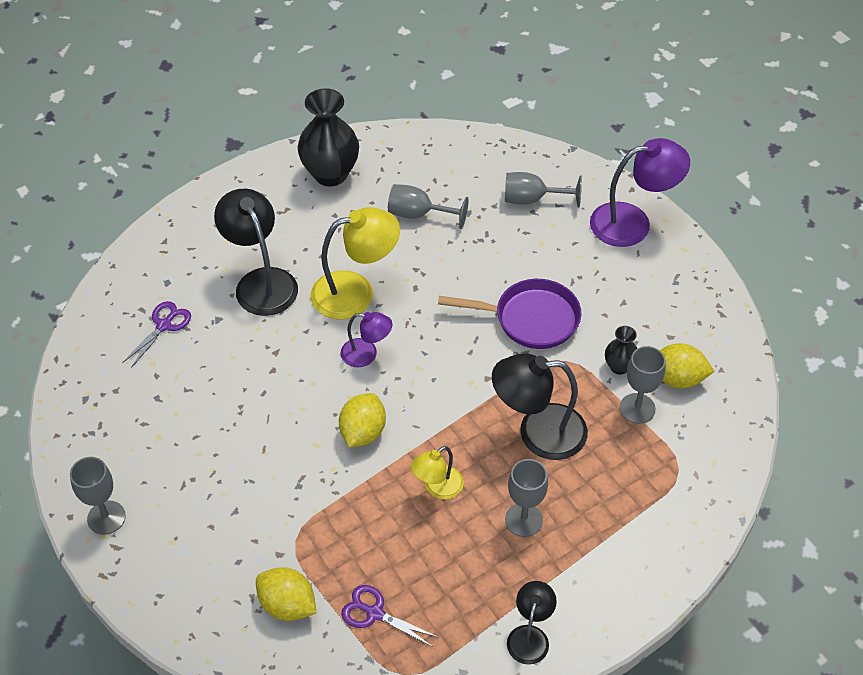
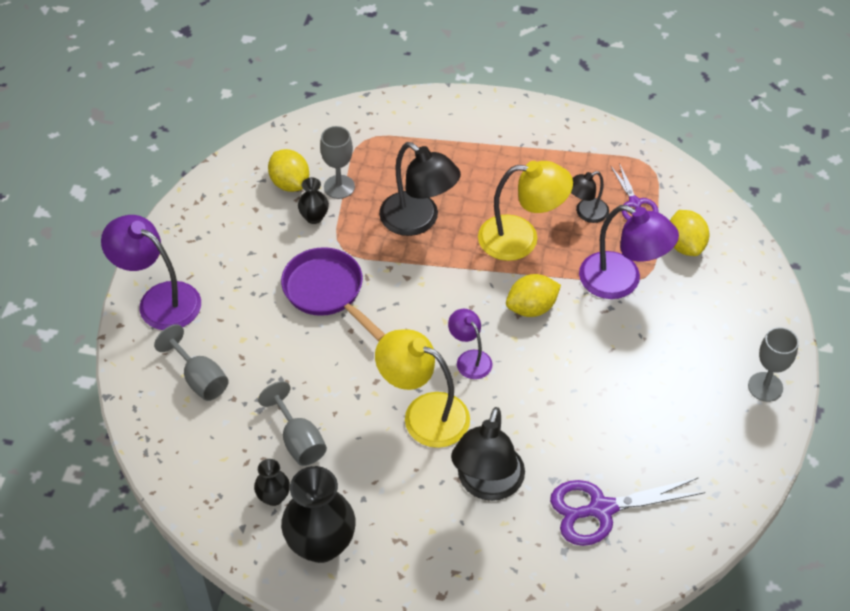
camera: 135 degrees left, 0 degrees up
(164, 325) = (601, 509): purple scissors -> purple scissors, size x1.67
(312, 518) = (621, 281): none -> purple lamp
(392, 175) = (273, 497): none -> black vase
(437, 488) = (521, 238): yellow lamp -> yellow lamp, size x1.78
(523, 520) = (489, 183): grey goblet -> none
(530, 636) = (557, 131): black lamp -> black lamp (586, 213)

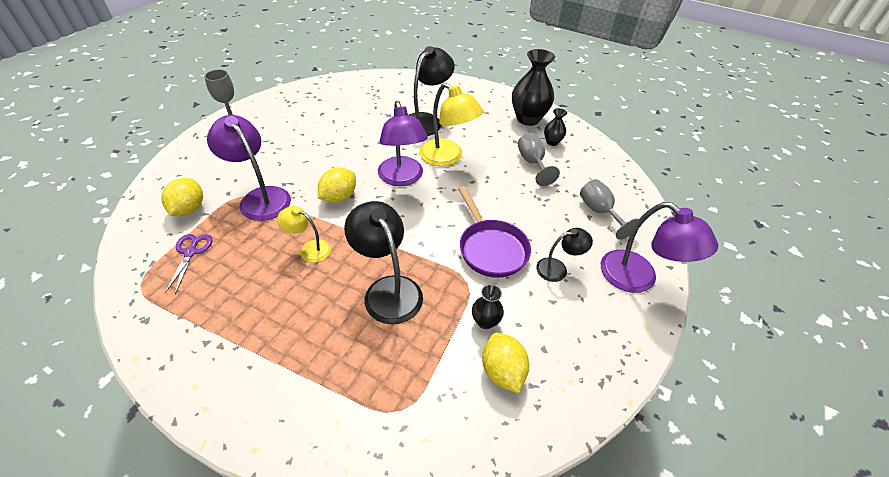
camera: 165 degrees left, 5 degrees down
(339, 187) = (450, 350): grey goblet -> none
(470, 359) = (402, 178): purple lamp -> purple lamp, size x1.78
(521, 238) = (309, 249): yellow lamp -> yellow lamp, size x0.56
(531, 308) = (339, 197): yellow lemon -> yellow lemon turned 45 degrees counterclockwise
(586, 213) = (239, 255): black lamp -> black lamp (558, 268)
(601, 509) = (372, 100): purple scissors -> none

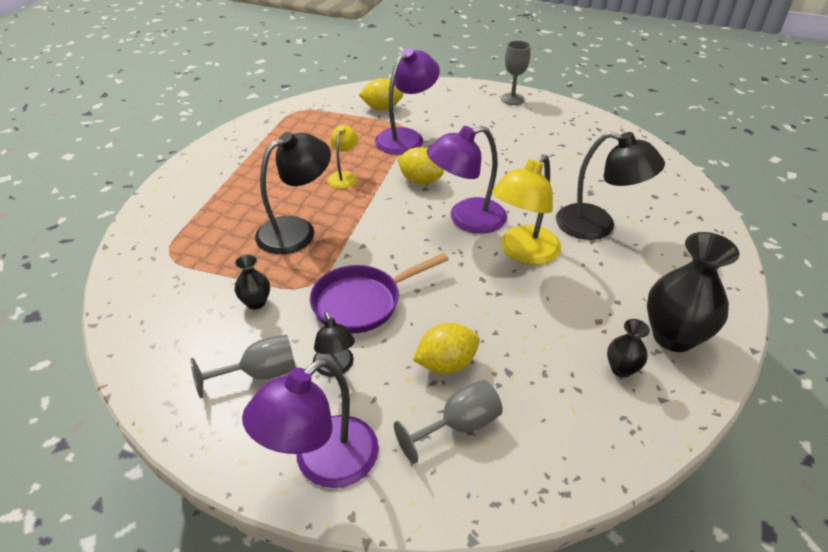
camera: 85 degrees right, 5 degrees down
(191, 252) = (332, 121): purple scissors -> none
(502, 371) = (195, 318): yellow lemon -> yellow lemon (446, 364)
(532, 163) = (551, 342): grey goblet -> grey goblet (260, 374)

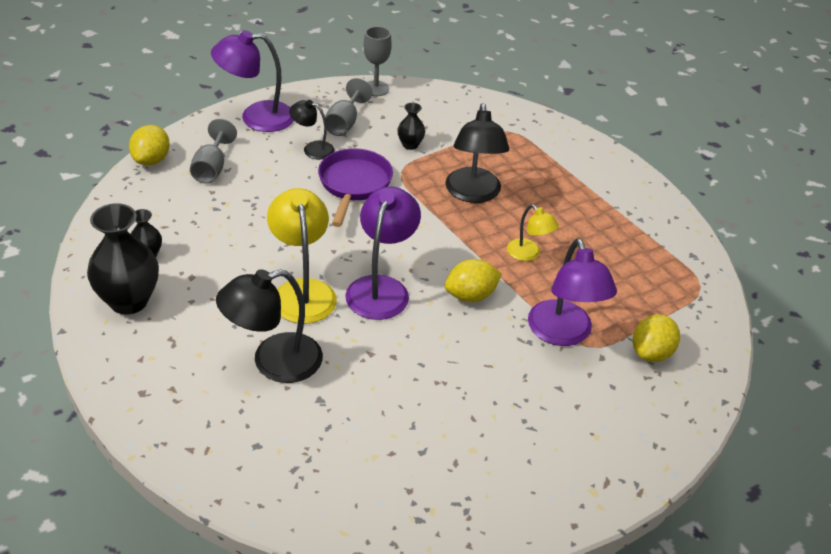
camera: 125 degrees right, 0 degrees up
(323, 463) = (256, 117): purple lamp -> purple lamp turned 90 degrees counterclockwise
(446, 364) = (256, 188): yellow lemon -> yellow lemon (151, 160)
(512, 99) = (573, 491): grey goblet -> grey goblet (375, 88)

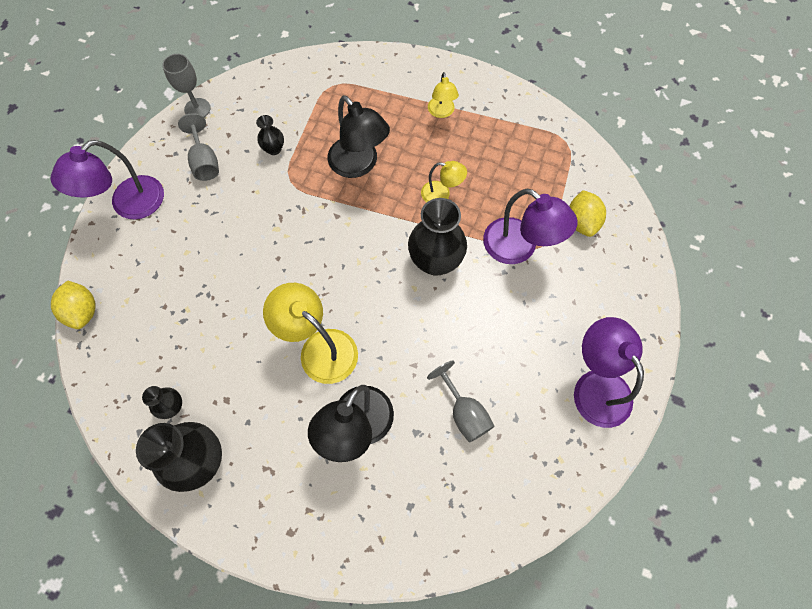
camera: 35 degrees left, 25 degrees up
(211, 168) = (141, 283): grey goblet -> grey goblet (464, 413)
(312, 149) = (203, 205): black lamp -> none
(354, 184) = (267, 219): purple pan -> none
(381, 288) = (371, 301): purple lamp -> purple lamp (596, 386)
(470, 296) = (435, 261): yellow lemon -> black vase
(592, 199) = (441, 112): none -> yellow lamp

